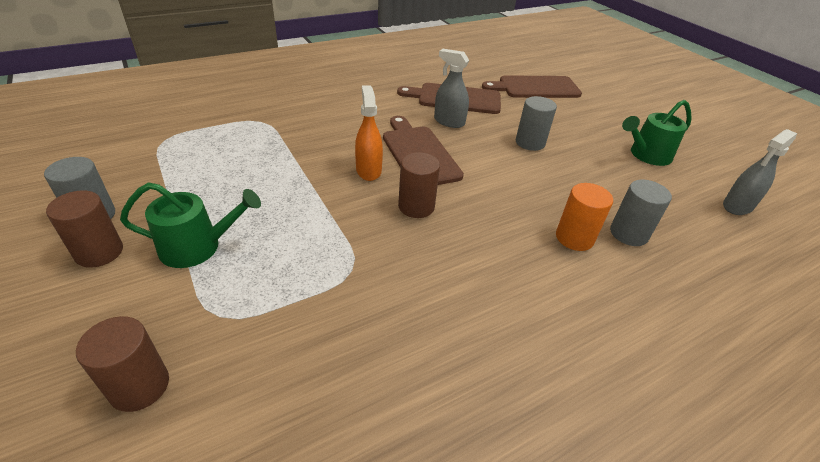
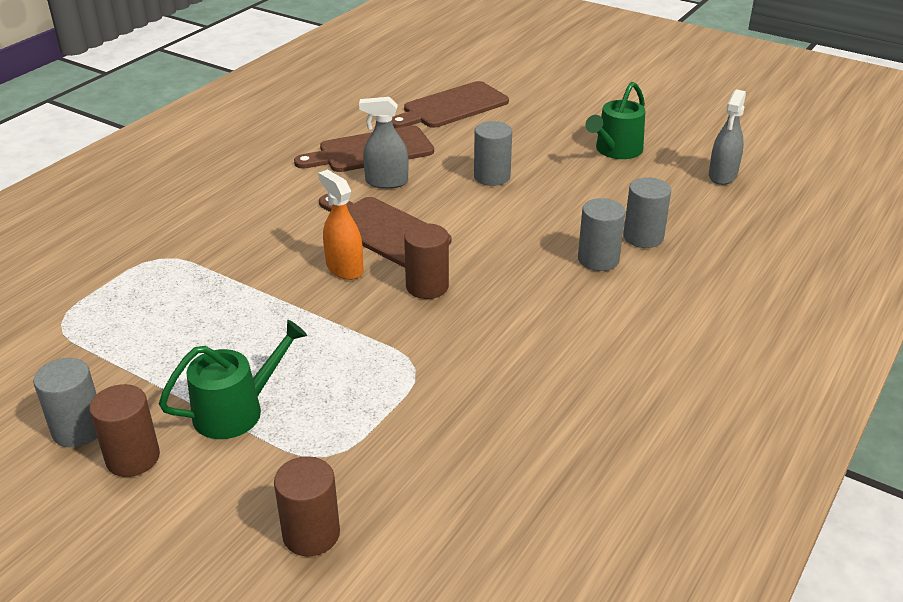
camera: 25 degrees left, 5 degrees down
(574, 238) = (598, 259): orange cylinder -> grey cylinder

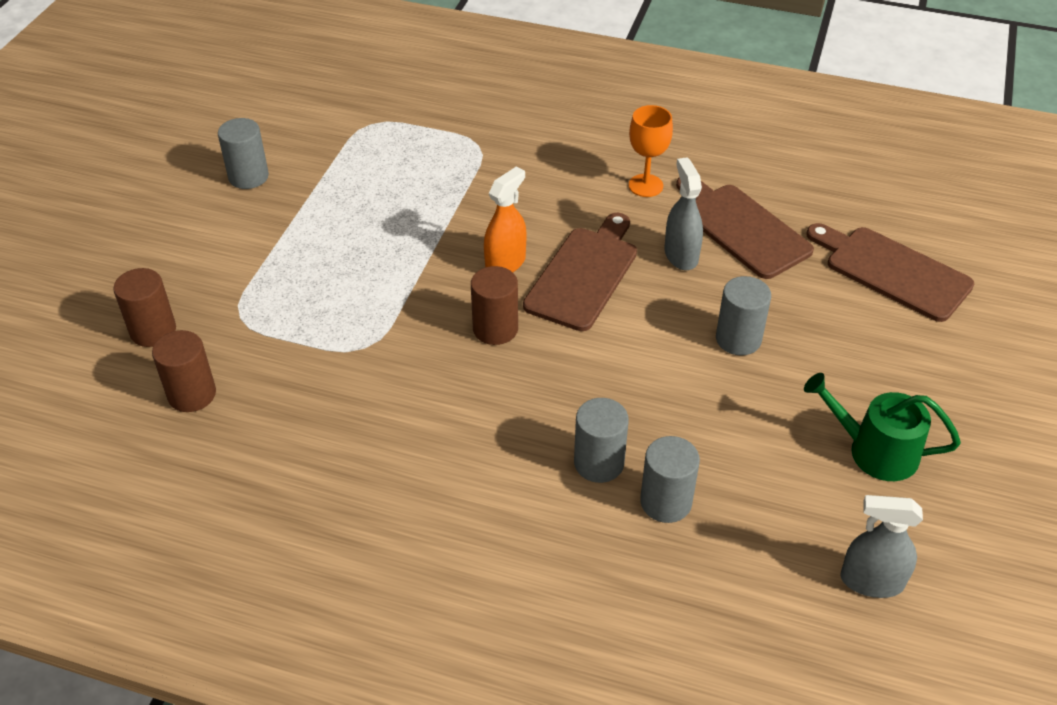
camera: 75 degrees right, 10 degrees up
(133, 458) = (222, 213): brown cylinder -> brown cylinder (192, 394)
(236, 411) = (284, 251): green watering can -> none
(290, 181) = (645, 185): none -> orange goblet

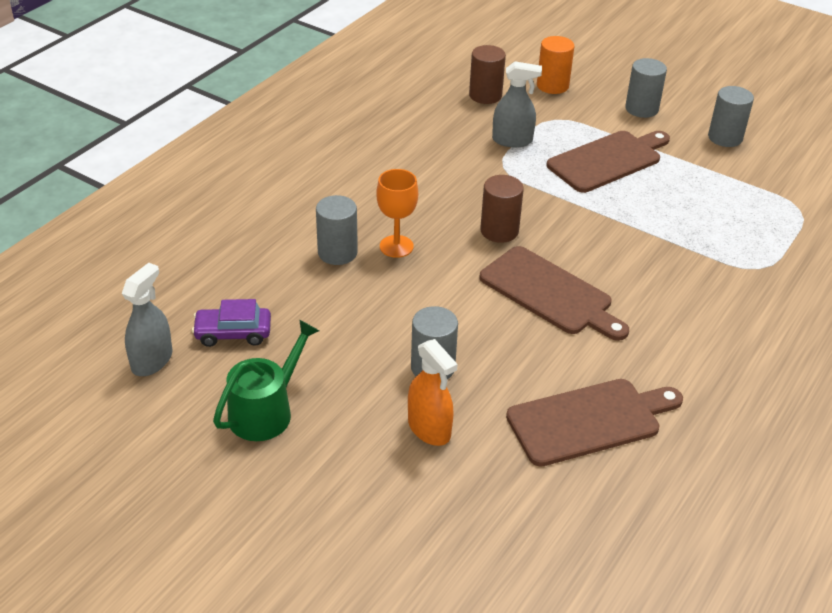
camera: 105 degrees right, 5 degrees down
(153, 331) = (552, 86): brown cylinder -> orange cylinder
(505, 263) = (578, 251): orange spray bottle -> orange spray bottle (429, 429)
(645, 185) = (674, 367): orange goblet -> orange goblet (396, 246)
(666, 502) = (284, 276): grey cylinder -> grey cylinder (641, 109)
(681, 255) = (559, 363): grey spray bottle -> grey spray bottle (512, 140)
(785, 519) = (233, 333): none -> purple car
(892, 271) = (486, 523): brown cutting board -> brown cutting board (608, 160)

